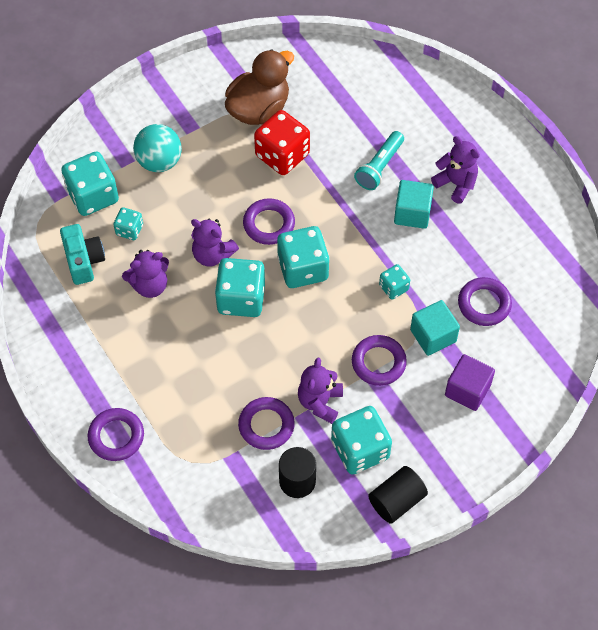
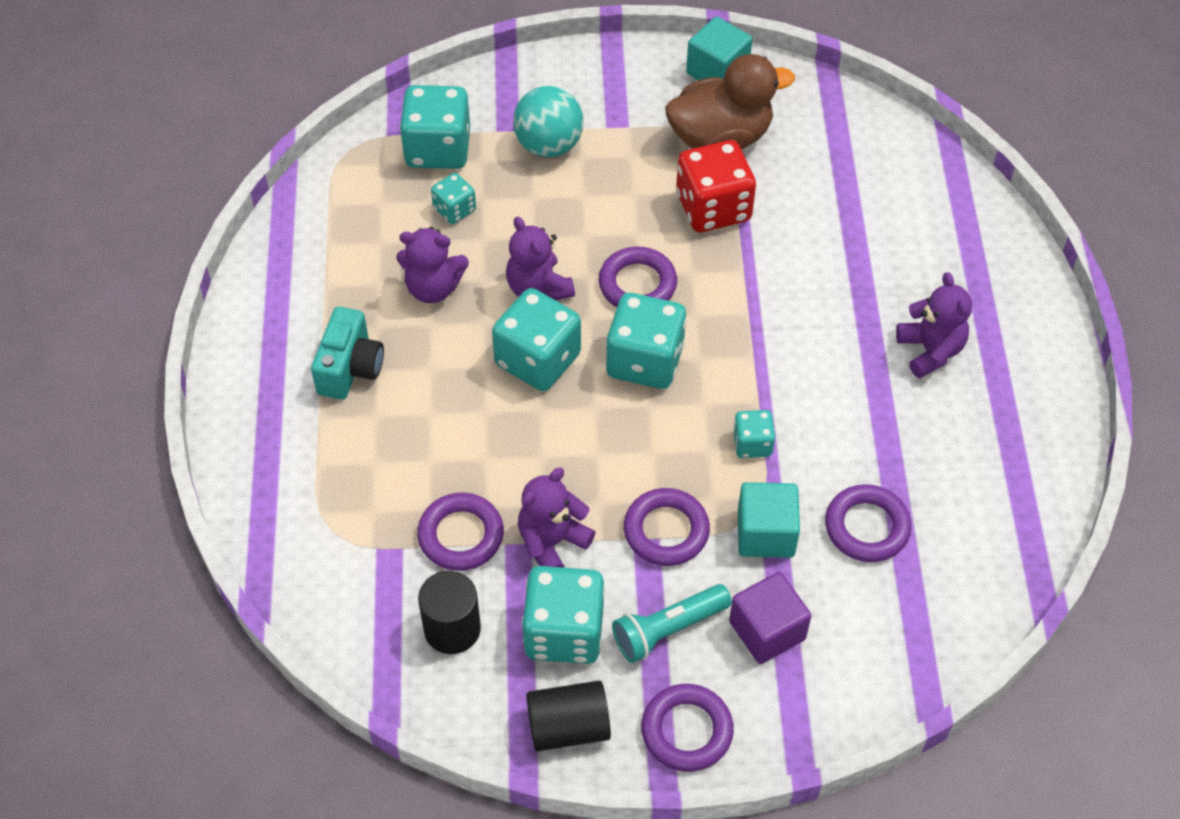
camera: 30 degrees right, 5 degrees down
(84, 261) = (372, 220): turquoise camera -> turquoise camera (350, 368)
(116, 436) = (263, 451): purple ring -> purple ring (686, 731)
(379, 167) = (835, 280): turquoise flashlight -> turquoise flashlight (668, 629)
(412, 213) = (842, 360): turquoise cube -> turquoise cube (717, 71)

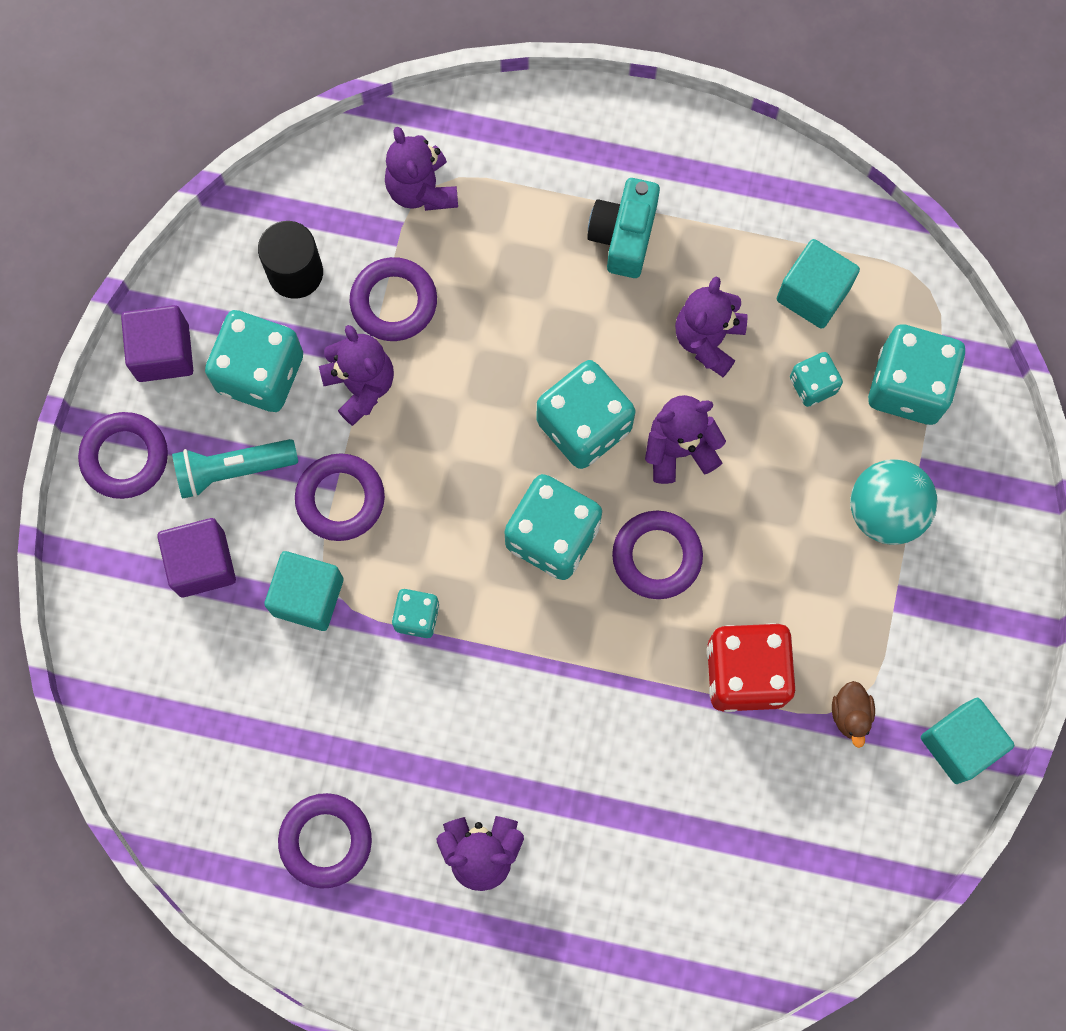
camera: 105 degrees right, 20 degrees up
(339, 540) = (422, 189): none -> purple teddy bear
(350, 368) = (623, 236): turquoise camera -> turquoise camera turned 75 degrees clockwise
(372, 224) = (813, 294): none -> turquoise cube
(568, 727) = (163, 353): black cylinder -> purple cube
(668, 629) = (232, 470): turquoise flashlight -> turquoise flashlight turned 90 degrees counterclockwise
(720, 138) = (850, 714): brown duck -> brown duck, size x0.41
(867, 527) = (284, 702): purple ring -> purple ring (326, 841)

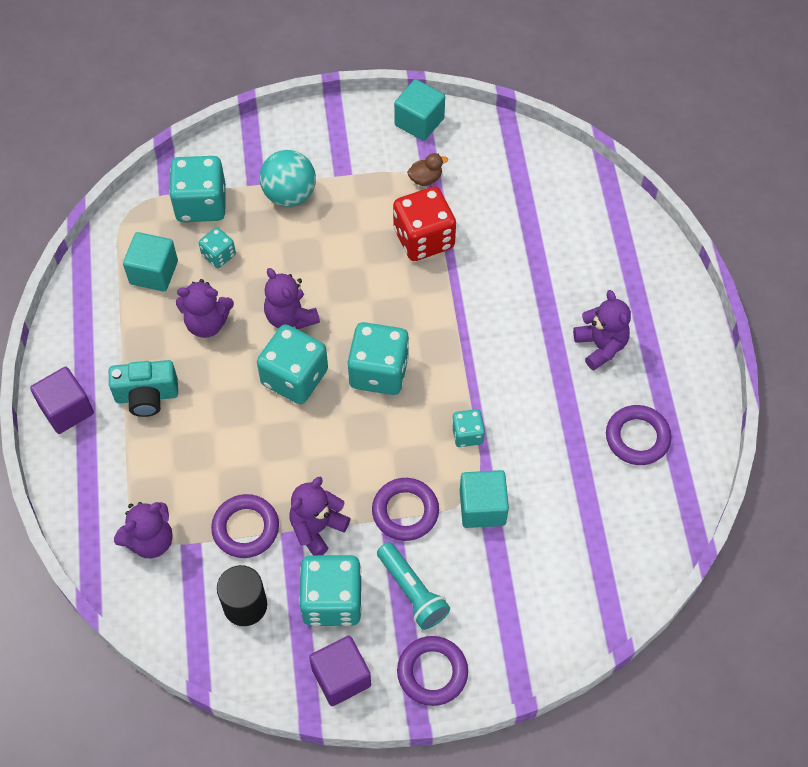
camera: 110 degrees left, 15 degrees down
(202, 563) = (488, 586): purple cube -> purple cube (66, 409)
(656, 556) = (368, 308): purple ring -> none

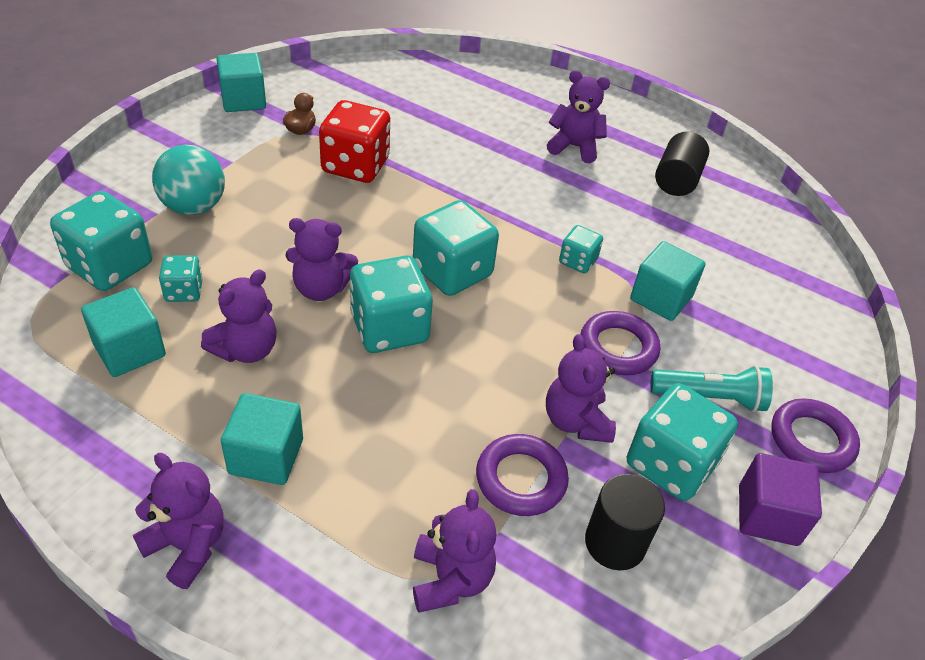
camera: 55 degrees left, 15 degrees down
(66, 409) = (187, 546): purple cube -> purple teddy bear
(147, 396) = (266, 456): turquoise camera -> turquoise cube
(637, 438) = (677, 180): purple ring -> black cylinder

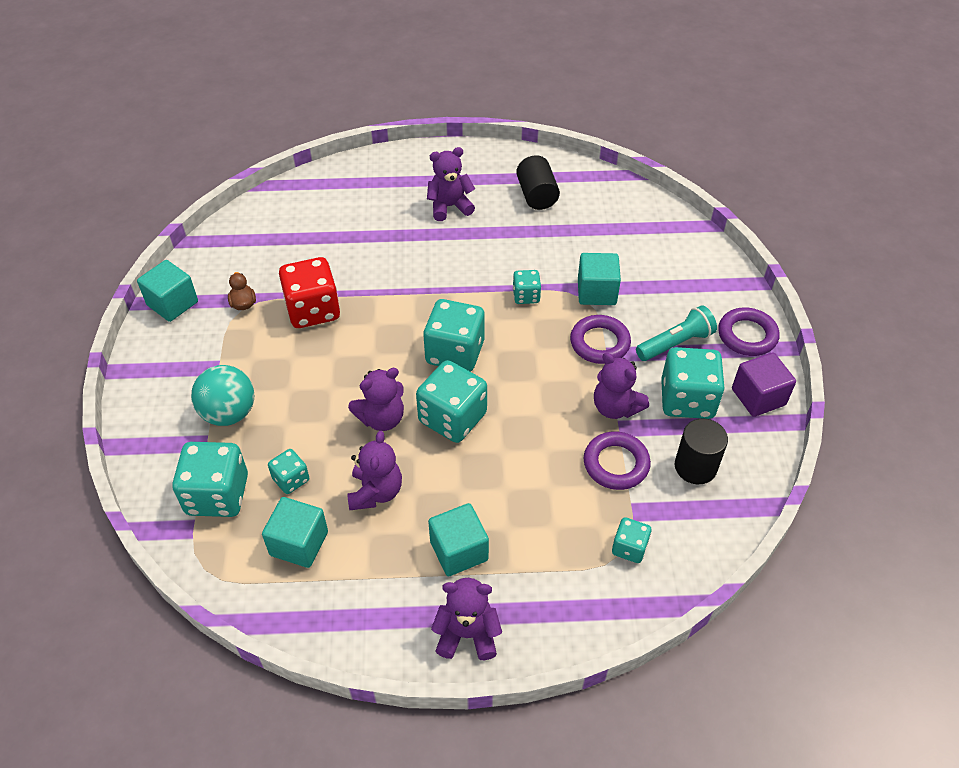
camera: 30 degrees left, 5 degrees up
(450, 579) = (629, 548): purple teddy bear -> turquoise dice

